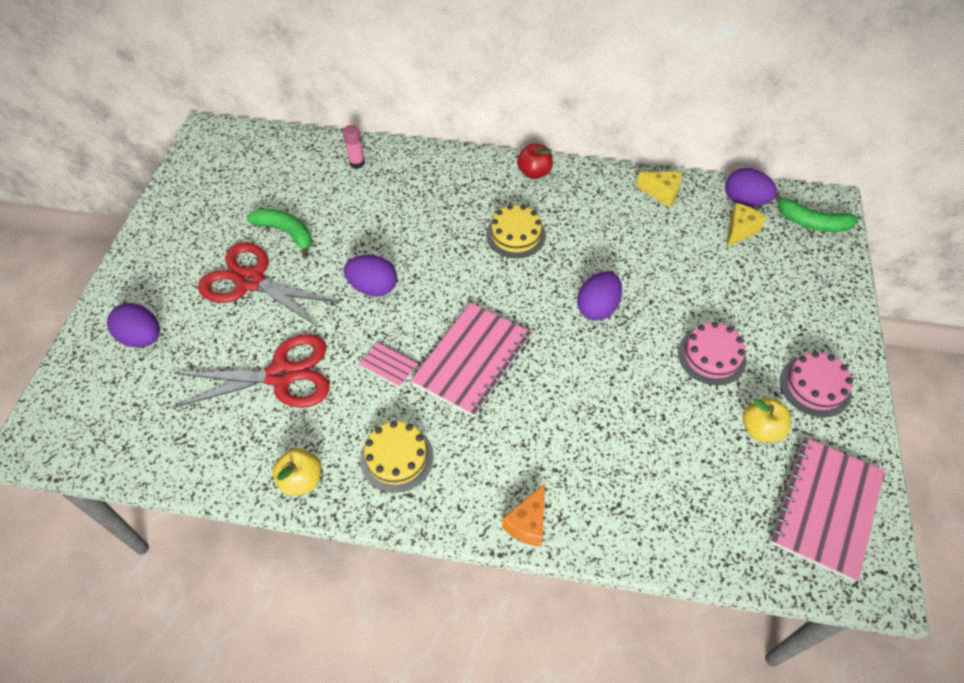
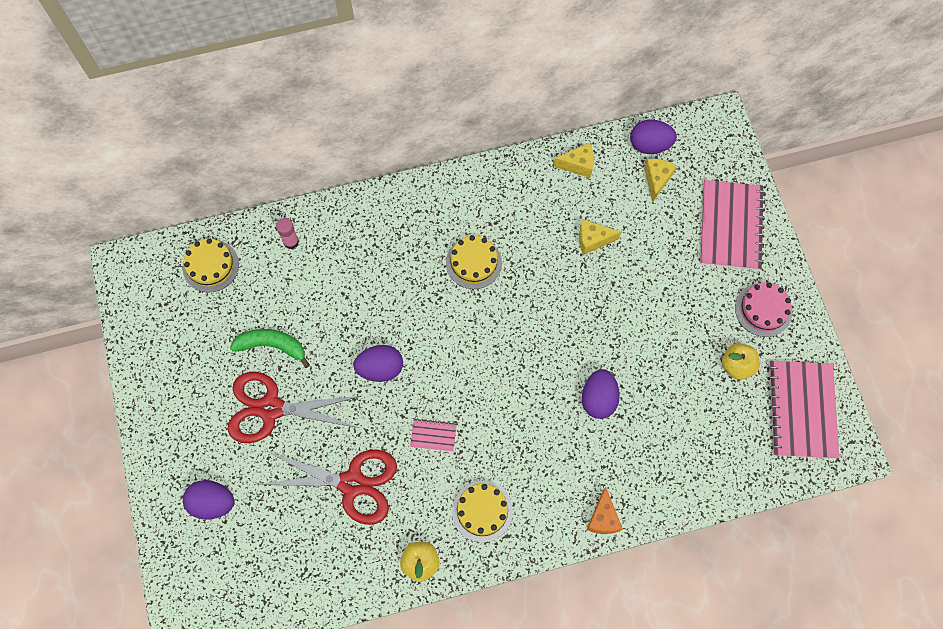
camera: 25 degrees left, 15 degrees up
(276, 157) = (210, 266): none -> yellow cake
(281, 376) = (352, 484): red scissors -> red scissors turned 45 degrees clockwise
(472, 360) = (497, 401): pink notebook -> pink notebook (731, 226)
(534, 173) = (458, 187): red apple -> none
(597, 308) = (573, 308): purple egg -> purple egg (598, 399)
(647, 258) = (593, 240): none -> yellow cheese
(711, 356) = (679, 315): pink cake -> none
(811, 222) = (711, 146): green banana -> none

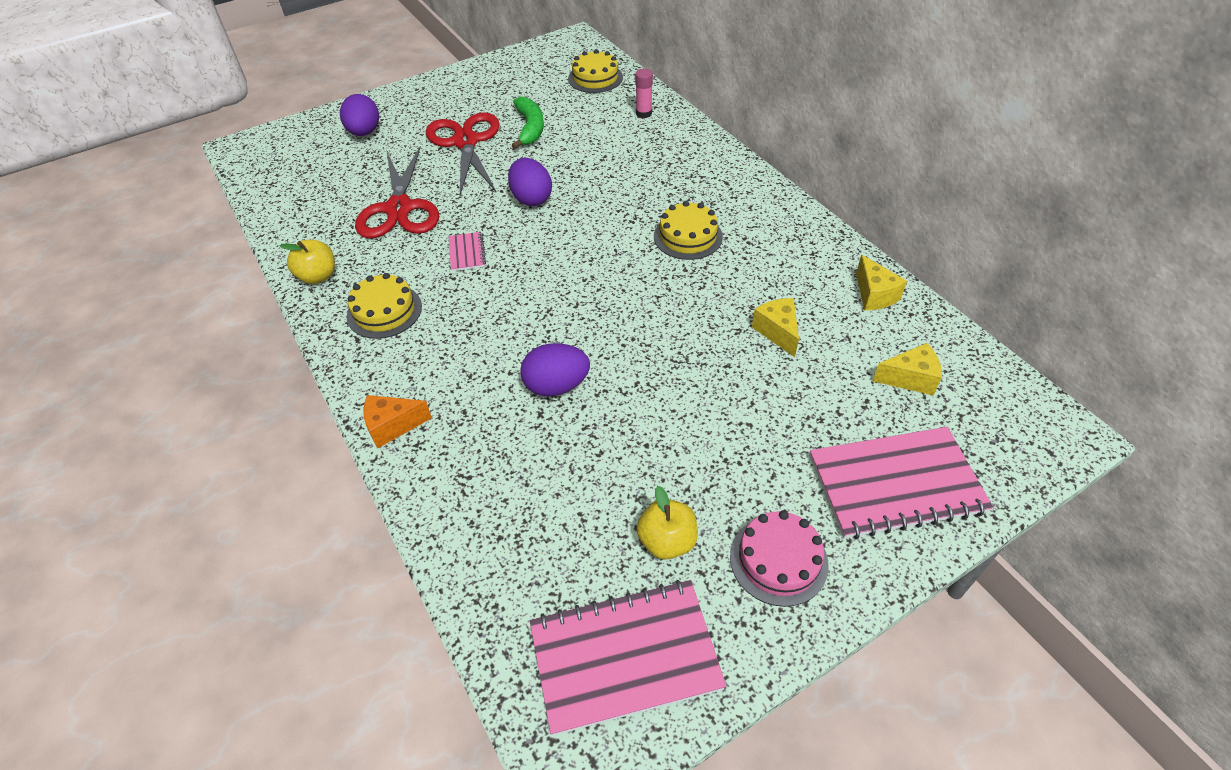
camera: 75 degrees right, 20 degrees down
(649, 145) = (958, 359): purple egg -> none

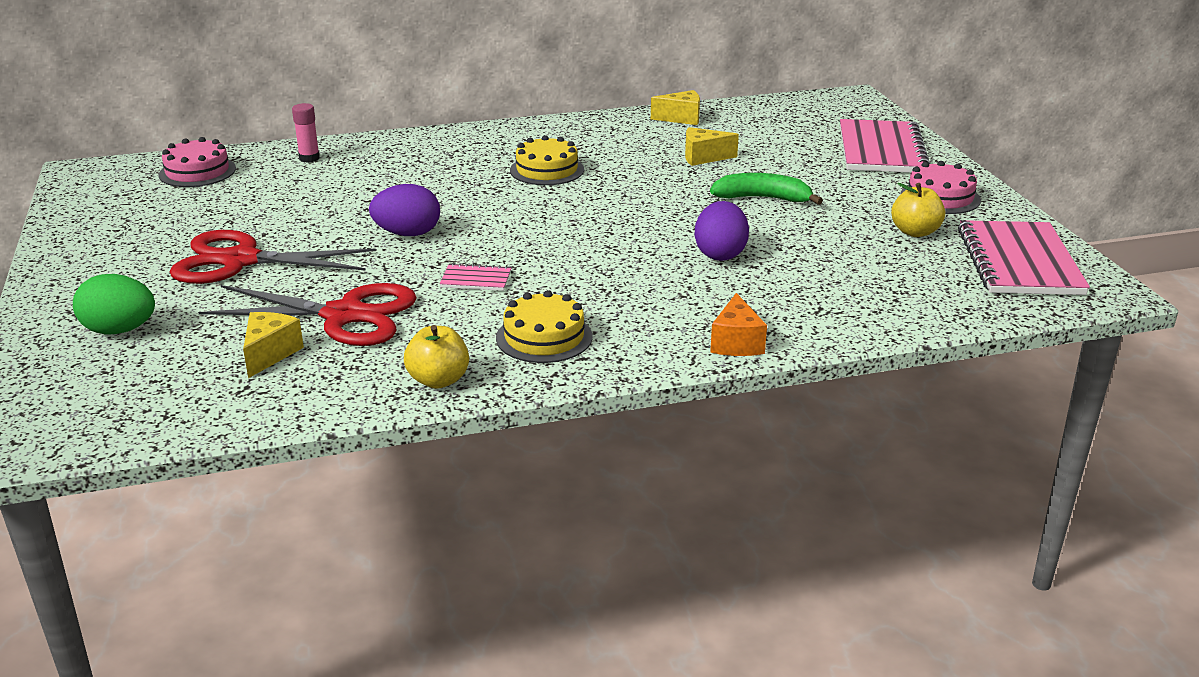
camera: 75 degrees left, 20 degrees down
(364, 132) = (120, 330): purple egg -> green egg
(530, 128) = (259, 219): green banana -> green banana (763, 198)
(595, 78) = (197, 172): yellow cake -> pink cake
(910, 378) = (781, 126): yellow cheese -> yellow cheese (270, 354)

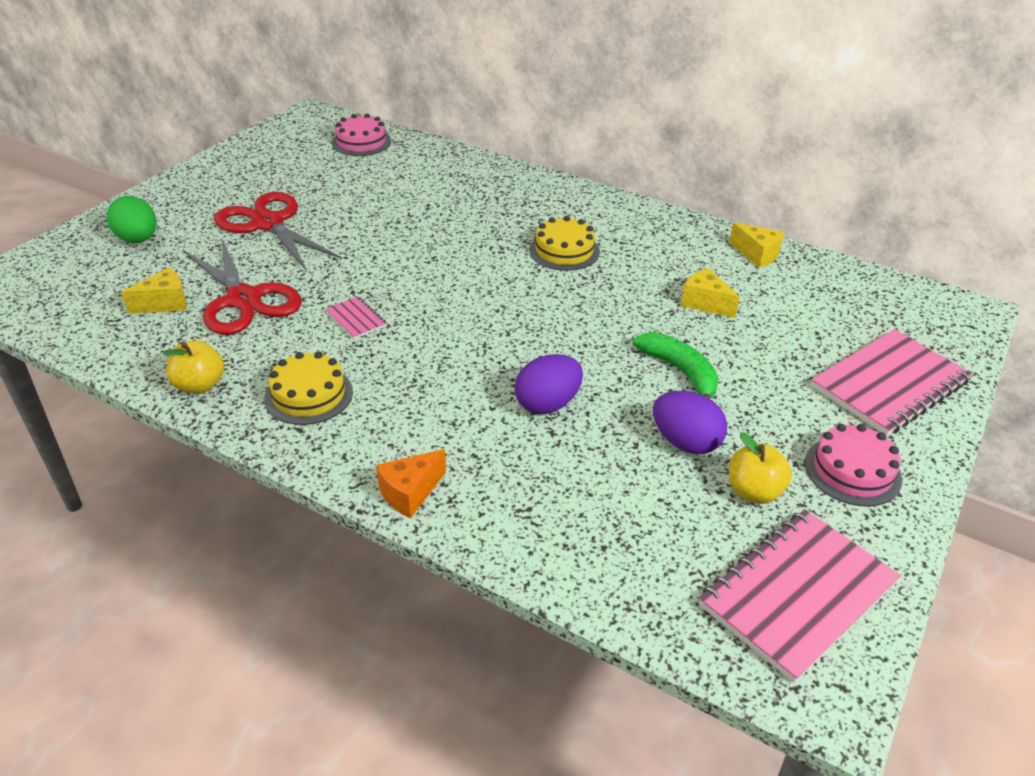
camera: 45 degrees right, 10 degrees up
(309, 158) = (436, 162): pink glue stick -> none
(407, 234) = (384, 256): purple egg -> purple egg (685, 442)

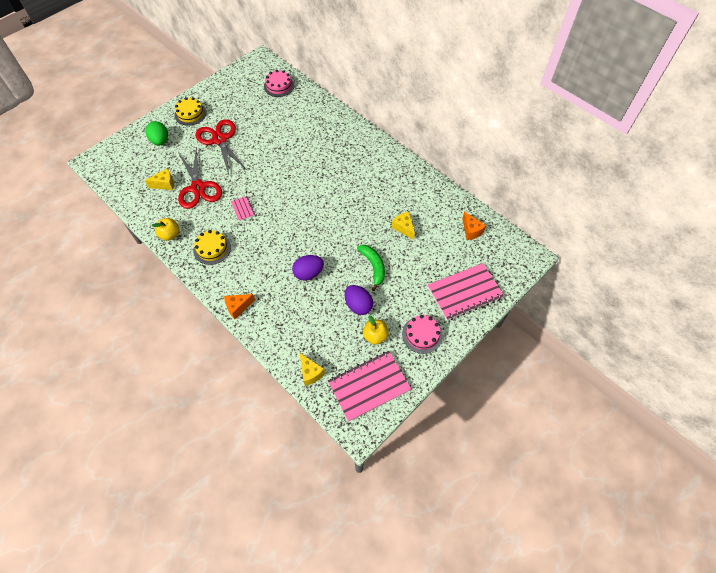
camera: 15 degrees right, 20 degrees up
(564, 251) = (351, 182): yellow cake -> yellow cake (190, 114)
(757, 255) = (444, 201): yellow cheese -> yellow cheese (310, 373)
(835, 289) = (471, 231): none -> orange cheese

